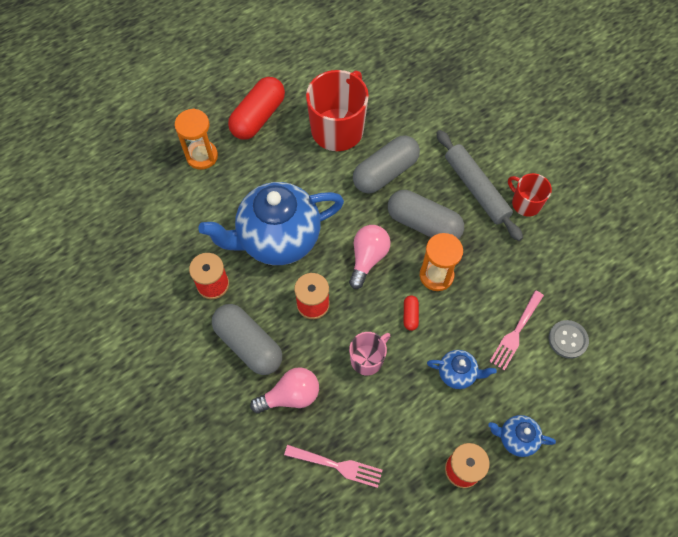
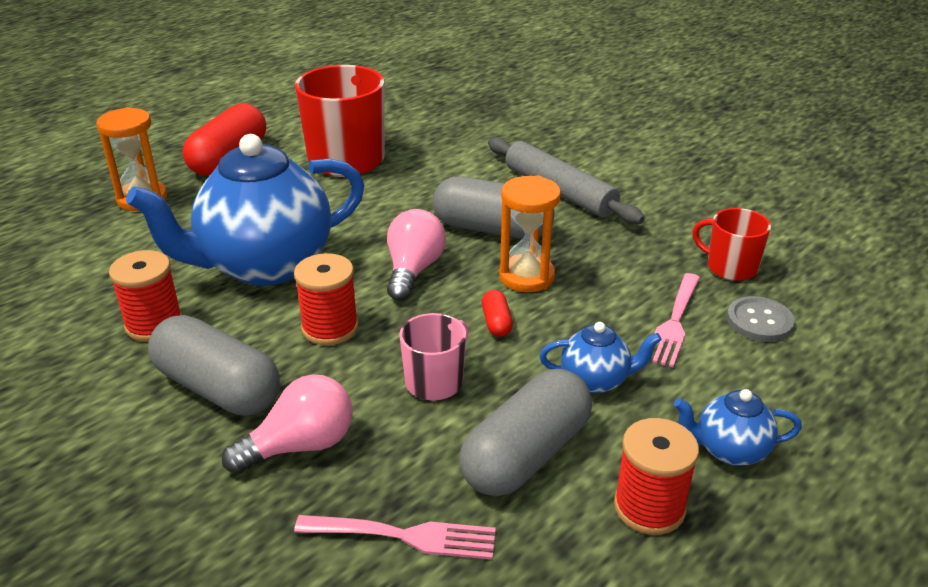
camera: 10 degrees left, 30 degrees down
(385, 172) = (423, 189): grey capsule -> grey capsule (526, 455)
(525, 203) = (635, 197): red mug -> red mug (730, 267)

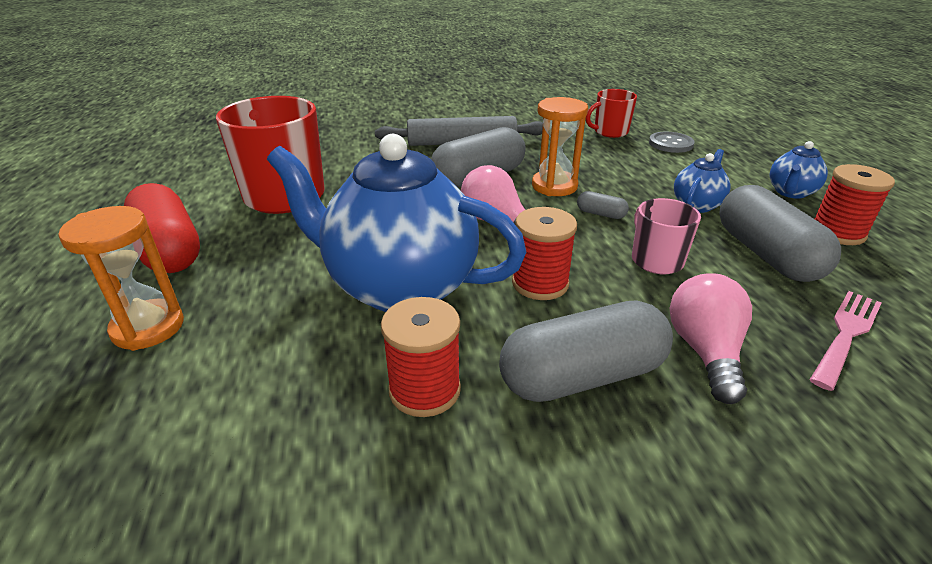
camera: 55 degrees left, 0 degrees up
(265, 266) = (400, 287): blue teapot -> blue teapot turned 105 degrees clockwise
(496, 323) = (601, 214): red capsule -> grey capsule
(674, 322) = (652, 163): pink fork -> none

